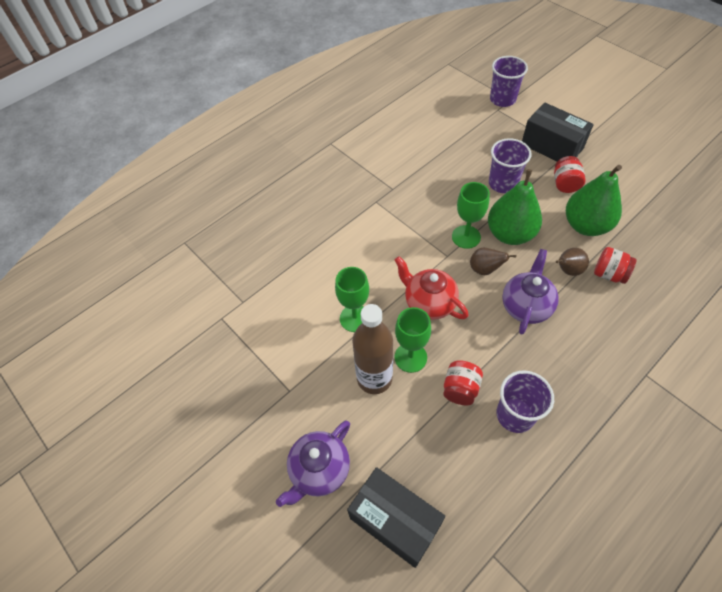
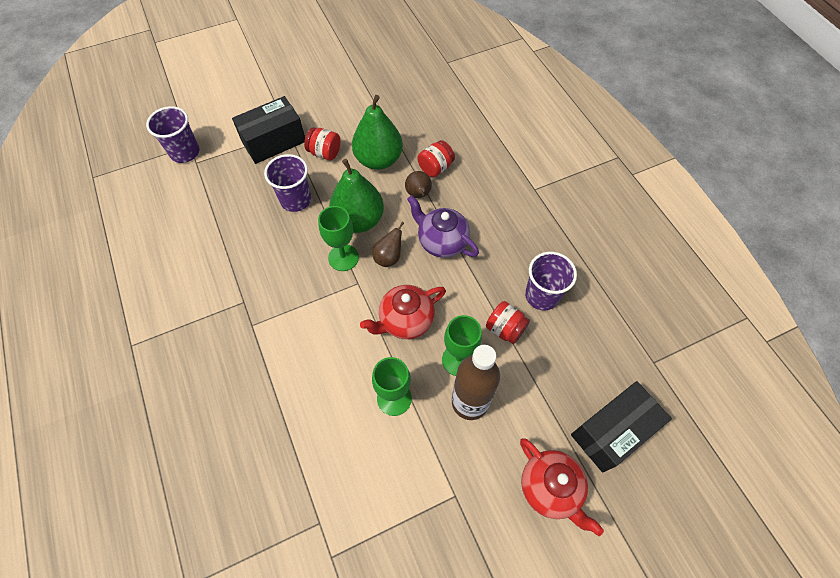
camera: 75 degrees left, 5 degrees up
(319, 470) = (550, 488): purple teapot -> red teapot

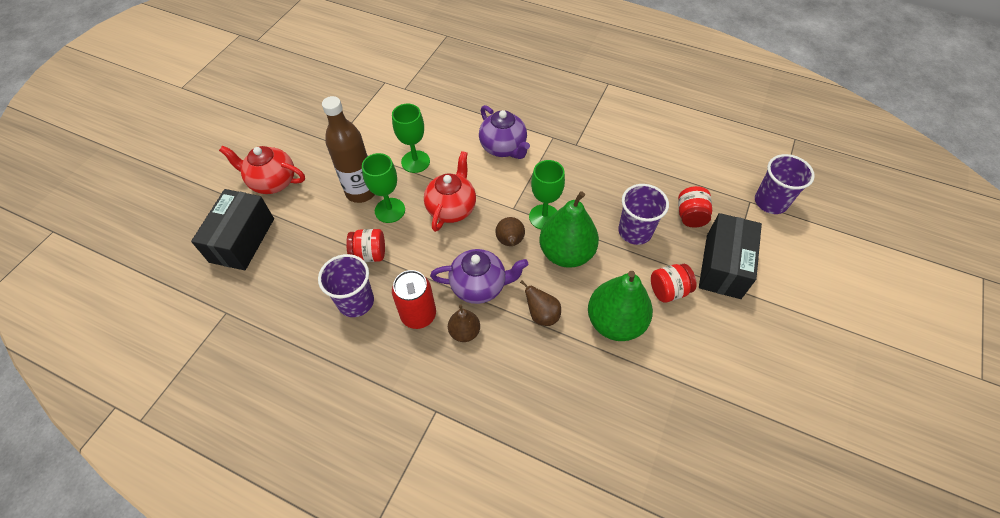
camera: 140 degrees right, 5 degrees down
(304, 348) = (503, 148): none -> purple teapot
(435, 168) = (555, 356): red jar -> red jar (690, 216)
(479, 219) = (464, 332): none -> brown pear
(502, 252) = (418, 315): none -> red can

